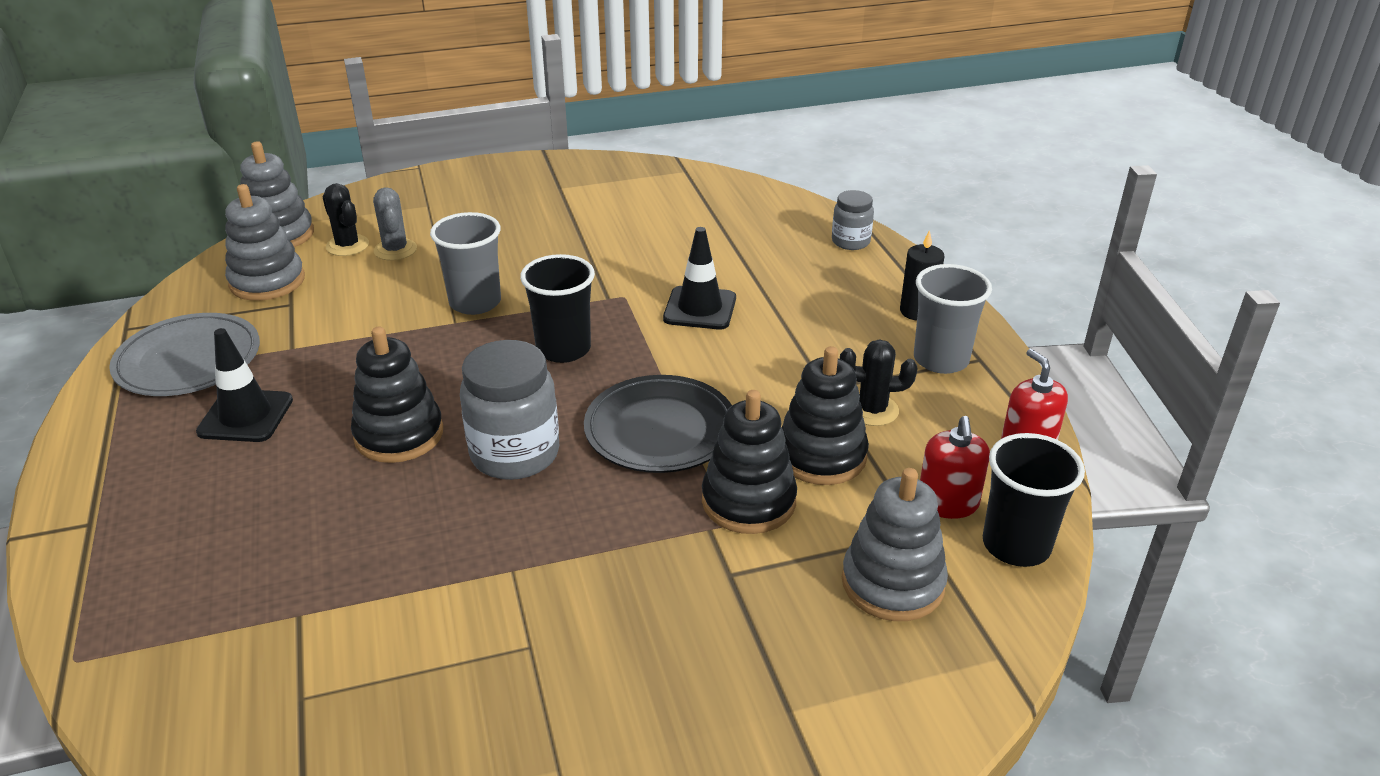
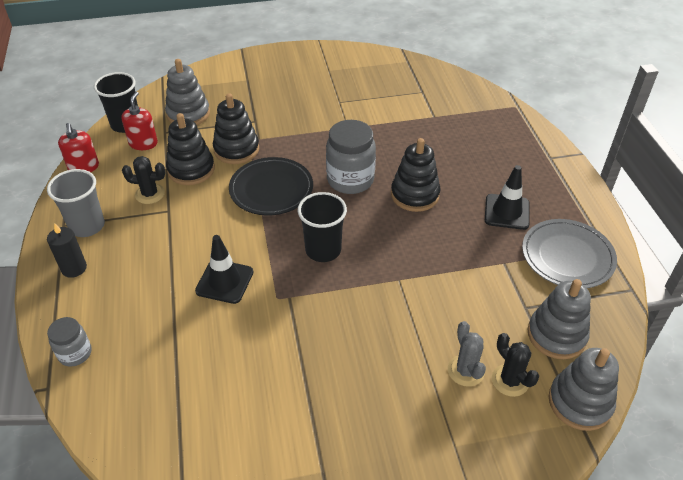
camera: 175 degrees left, 10 degrees up
(475, 302) = (387, 299): grey cup -> none

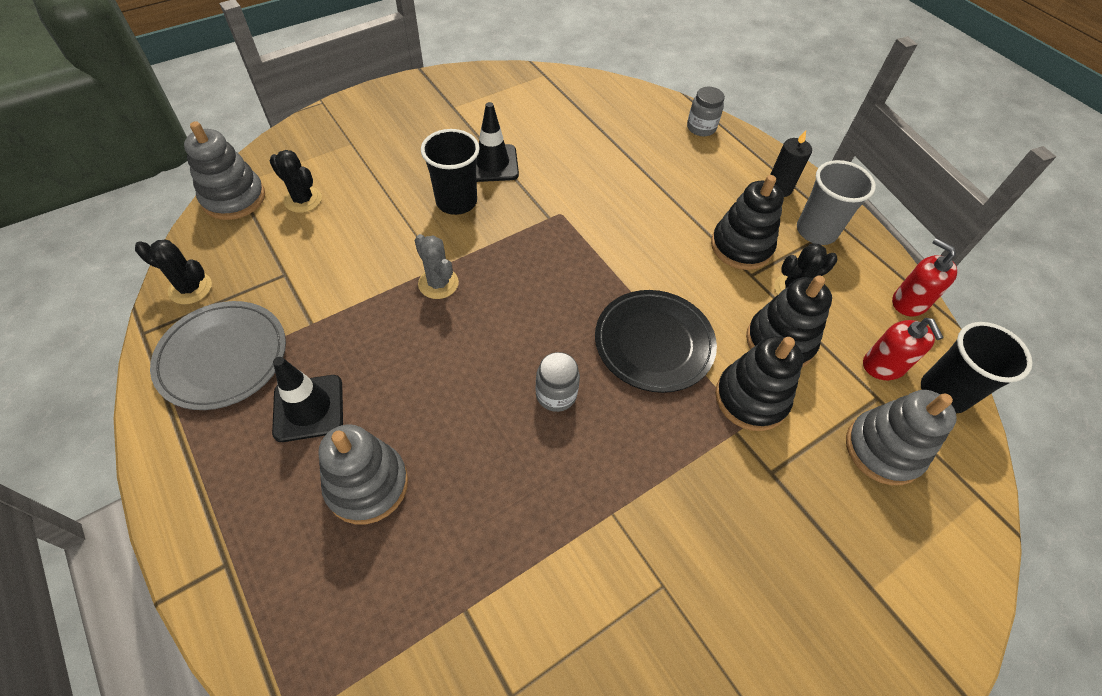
camera: 155 degrees right, 10 degrees up
(224, 281) = (624, 215): black traffic cone -> black traffic cone (492, 163)
(323, 250) = (540, 277): black cup -> black cup (456, 202)
(350, 180) = (556, 394): grey jar -> grey jar, size x0.56
(415, 195) = (452, 397): black stacking toy -> black stacking toy (741, 246)
(465, 371) = (348, 197): grey cactus -> grey cactus (438, 283)
(556, 335) = (250, 253): grey stacking toy -> grey stacking toy (367, 485)
(603, 316) = (190, 288): none -> black cactus

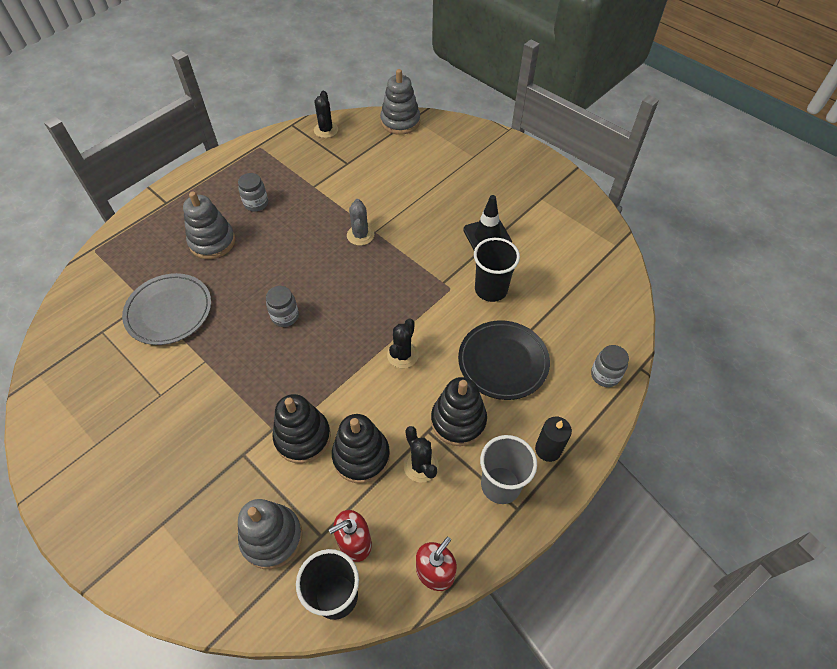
camera: 80 degrees right, 0 degrees up
(223, 357) = (282, 159): grey plate -> grey plate (169, 311)
(303, 200) = (410, 151): black cactus -> black cactus (402, 355)
(308, 408) = (256, 203): black traffic cone -> grey jar
(438, 283) = (360, 235): grey cactus -> grey cactus turned 45 degrees counterclockwise
(456, 202) = (438, 226): black cup -> black cup (491, 289)
(654, 343) = (339, 367): black plate -> black plate (503, 362)

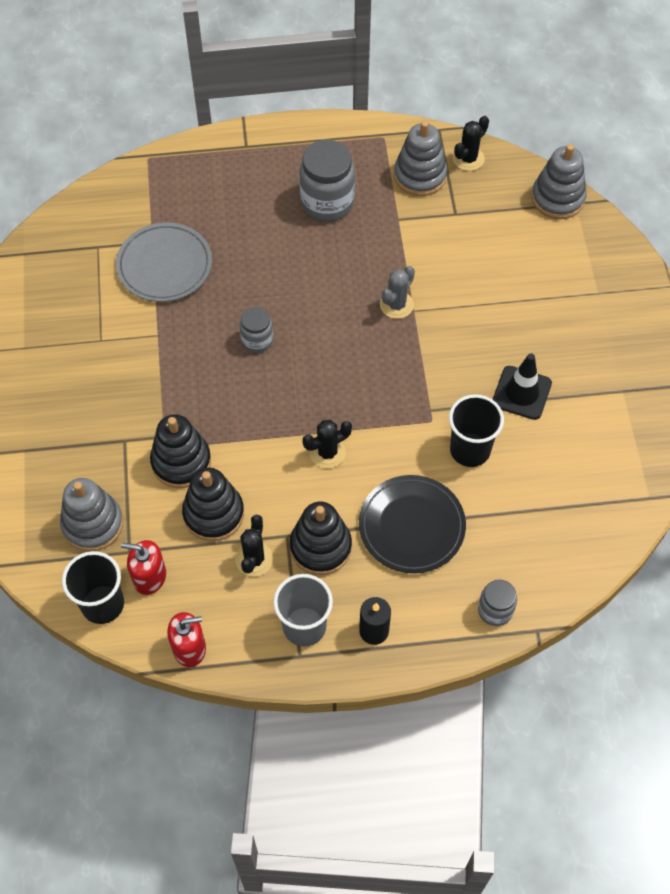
camera: 40 degrees right, 5 degrees up
(212, 242) = (254, 218): grey stacking toy -> grey stacking toy (420, 175)
(256, 203) = (327, 202): grey jar -> grey jar, size x1.78

